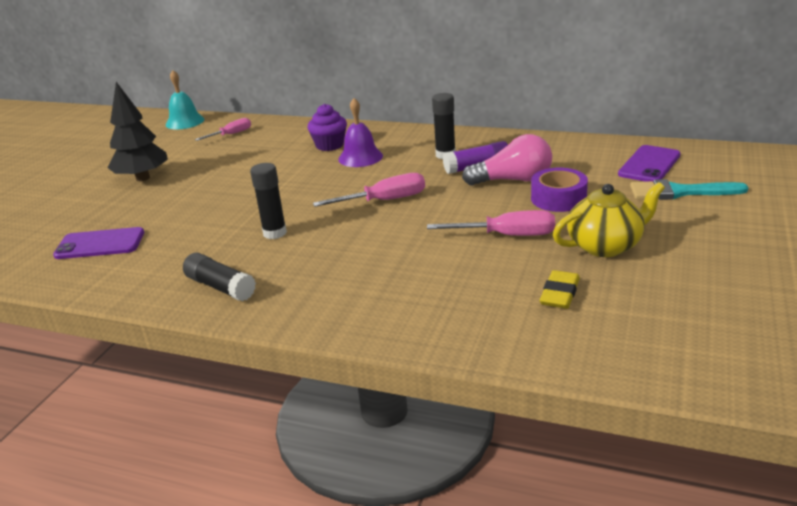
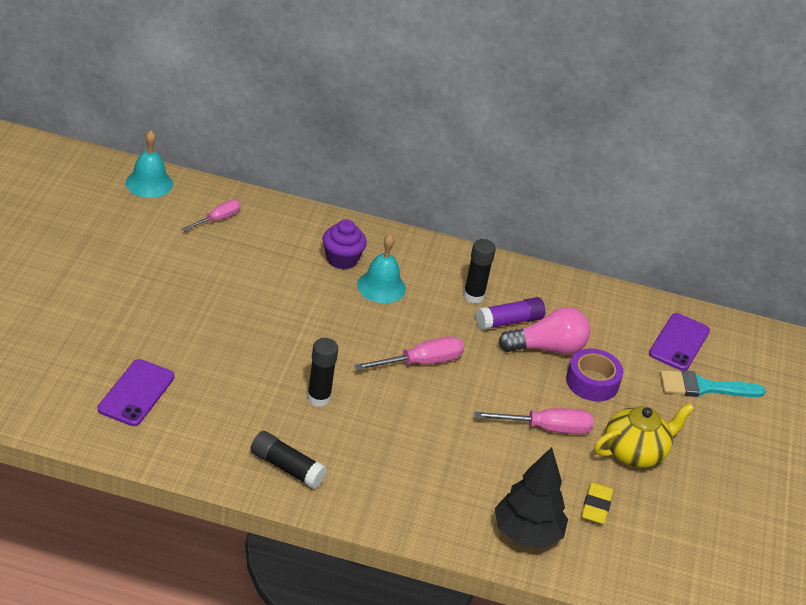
camera: 15 degrees left, 10 degrees up
(100, 244) = (136, 393): purple phone -> purple phone turned 60 degrees counterclockwise
(143, 178) = (139, 288): black tree -> black tree (527, 534)
(360, 157) = (381, 286): purple bell -> turquoise bell

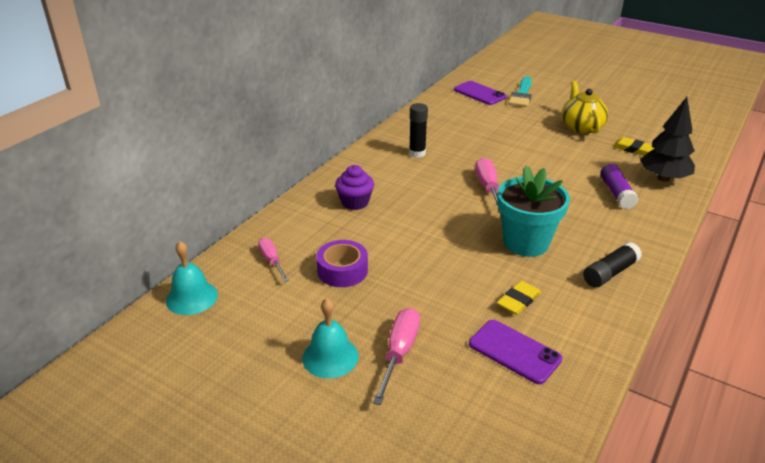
camera: 65 degrees left, 5 degrees down
(213, 394) = (518, 301): none -> yellow eraser
(318, 398) = (526, 242): black glue stick -> turquoise flower pot
(381, 286) = (395, 190): turquoise bell -> turquoise bell (330, 357)
(509, 321) = (448, 145): purple glue stick -> purple glue stick (616, 193)
(546, 428) = (560, 152): pink screwdriver -> pink screwdriver (399, 353)
(547, 348) = (478, 136): pink light bulb -> none
(592, 382) = (514, 128): purple tape -> purple tape (342, 270)

